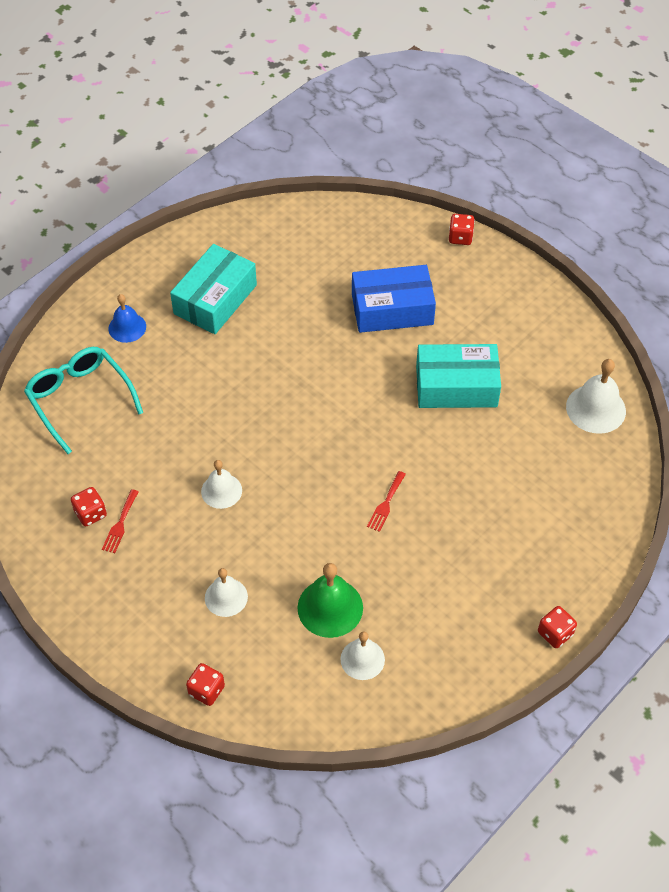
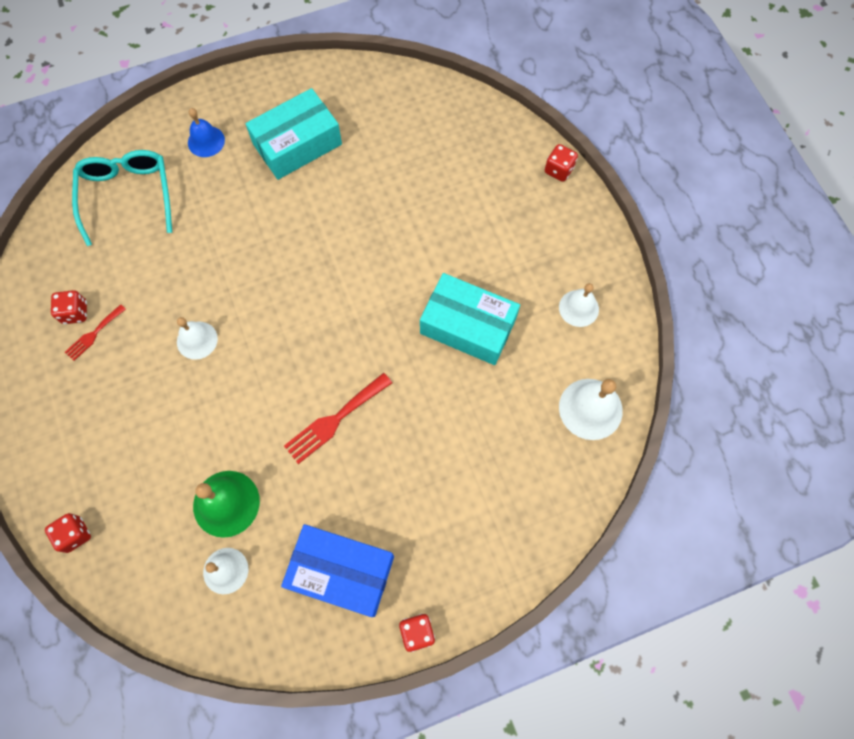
camera: 25 degrees right, 15 degrees up
(226, 597) = (142, 449): white bell -> white bell (578, 308)
(386, 504) = (335, 420): red fork -> red fork, size x1.67
(392, 309) = (452, 220): blue box -> blue box (341, 572)

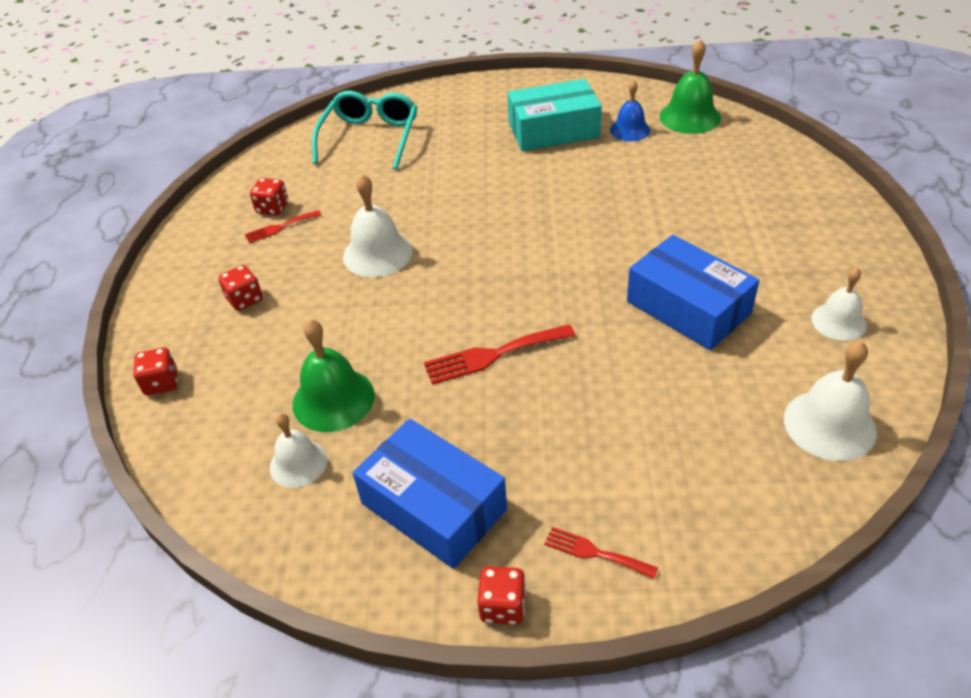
camera: 25 degrees right, 25 degrees down
(197, 340) = (377, 253): white bell -> white bell, size x1.51
(206, 141) = (464, 114): blue bell -> blue bell (630, 130)
(412, 97) = (690, 117): none -> green bell
(464, 569) = (595, 552): none -> red fork
(468, 326) = (688, 307): turquoise box -> blue box
(558, 170) = (844, 198): red dice -> red dice (245, 299)

